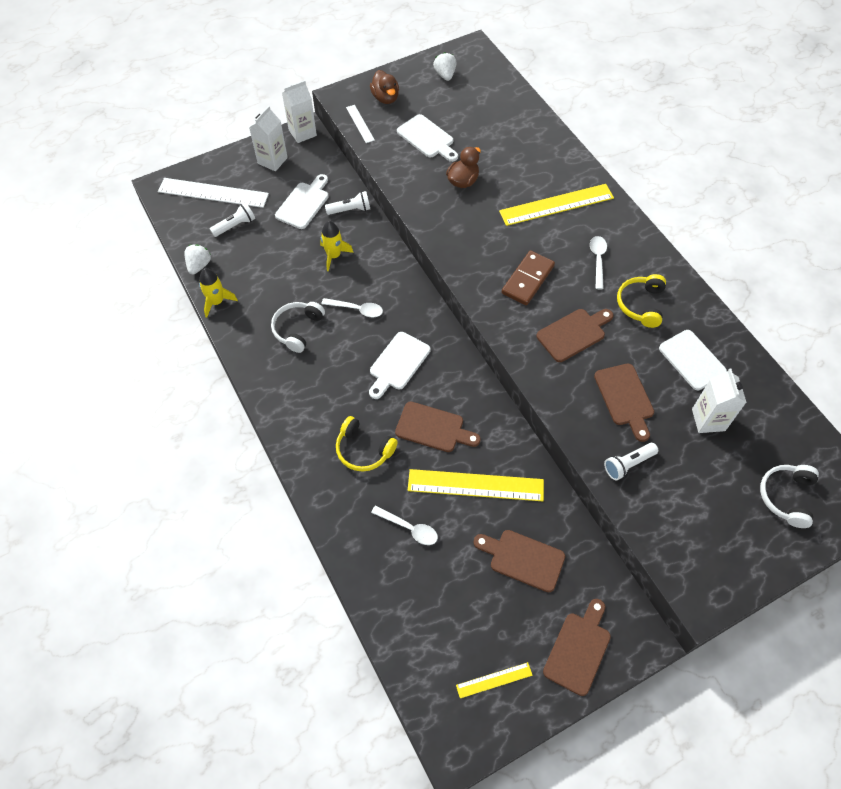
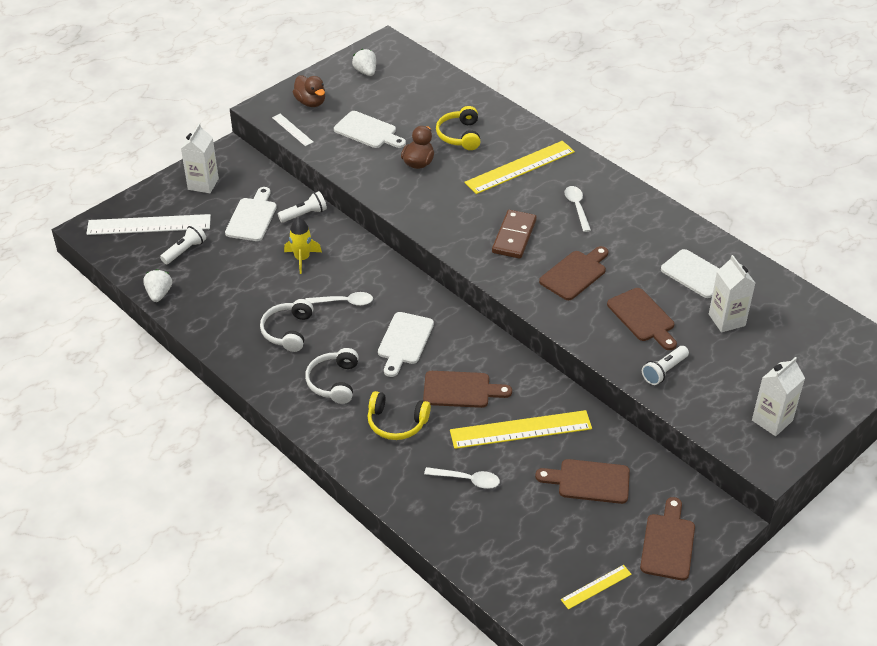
camera: 15 degrees left, 15 degrees down
(217, 302) = (191, 323): yellow rocket -> none
(302, 133) = (226, 153): white carton -> white carton (772, 420)
(640, 304) = (631, 237): yellow headphones -> yellow headphones (459, 135)
(786, 496) = (817, 367): white headphones -> white headphones (333, 382)

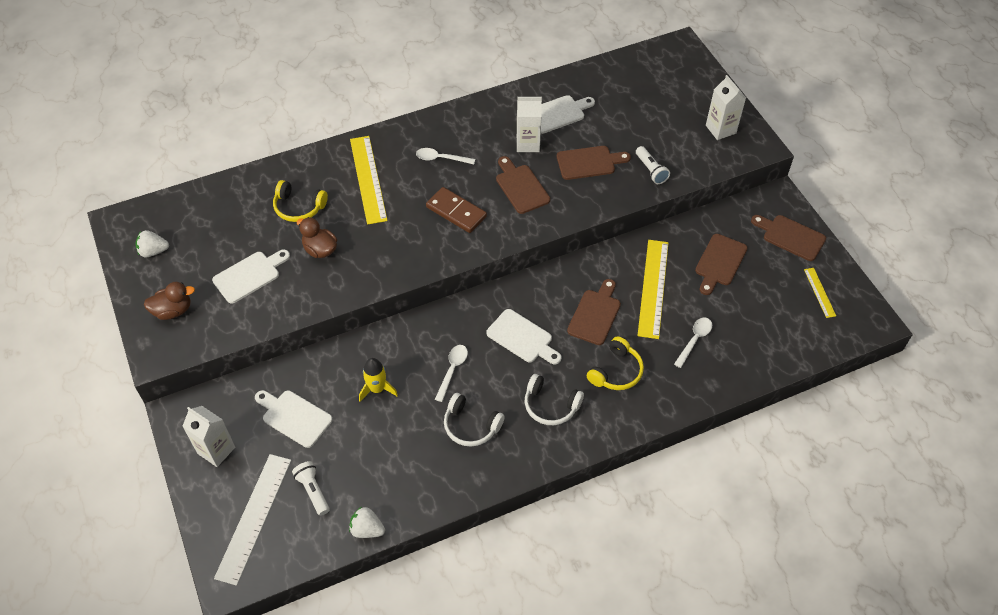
camera: 70 degrees left, 10 degrees up
(292, 130) = (208, 338): white ruler -> none
(304, 214) = (314, 370): white flashlight -> none
(726, 320) = (611, 115): white carton -> white carton (528, 143)

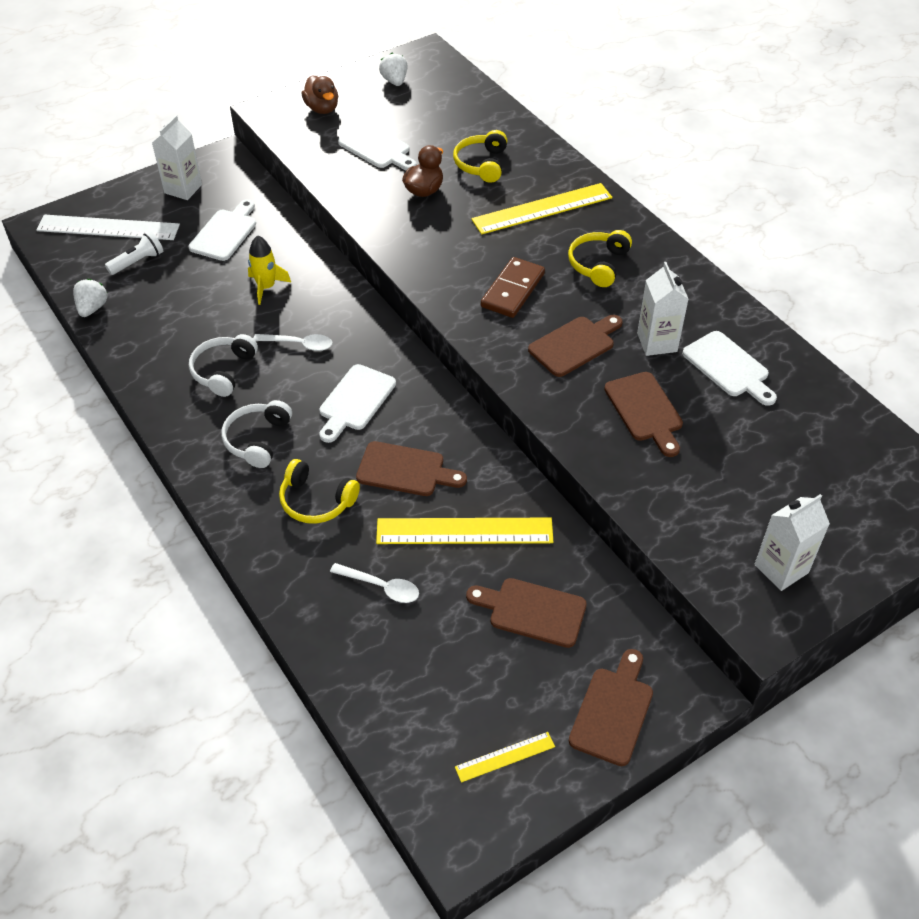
camera: 80 degrees right, 5 degrees down
(441, 158) = (598, 264): white spoon -> yellow headphones
(651, 170) = (655, 483): white flashlight -> none

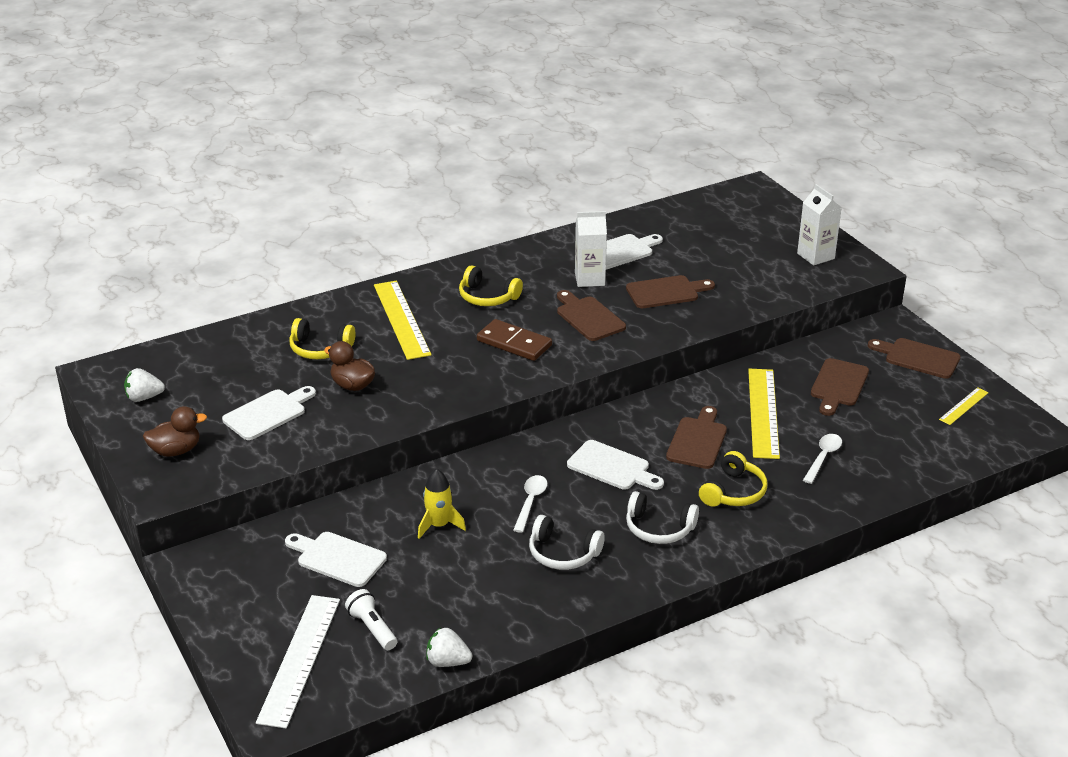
camera: 85 degrees left, 15 degrees down
(183, 189) = (242, 596): white carton -> none
(505, 756) = (963, 406): yellow ruler -> yellow ruler turned 60 degrees clockwise

